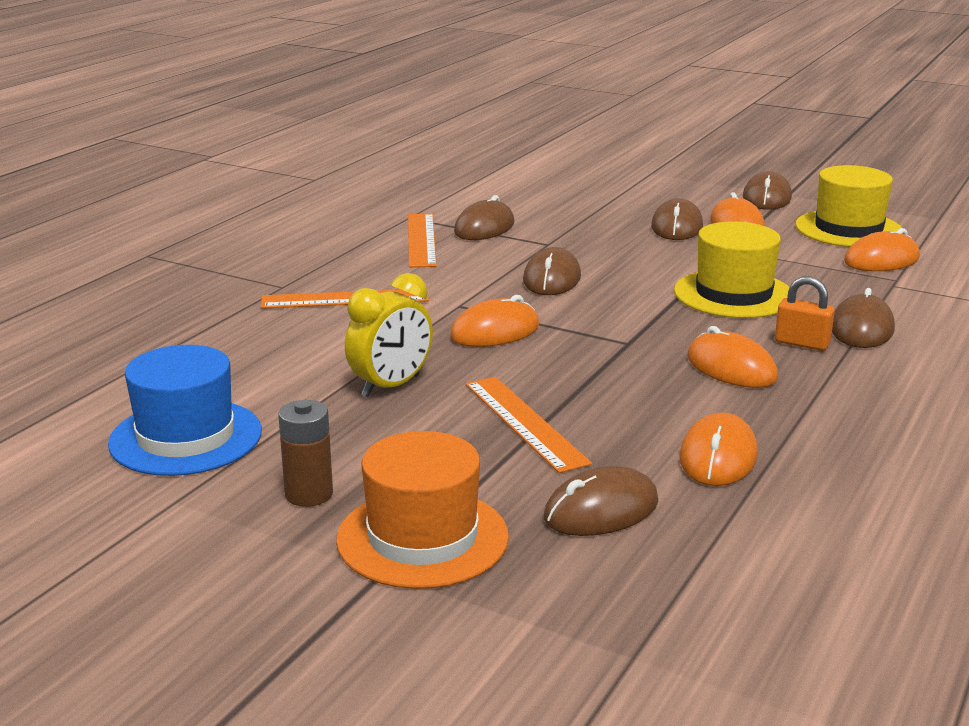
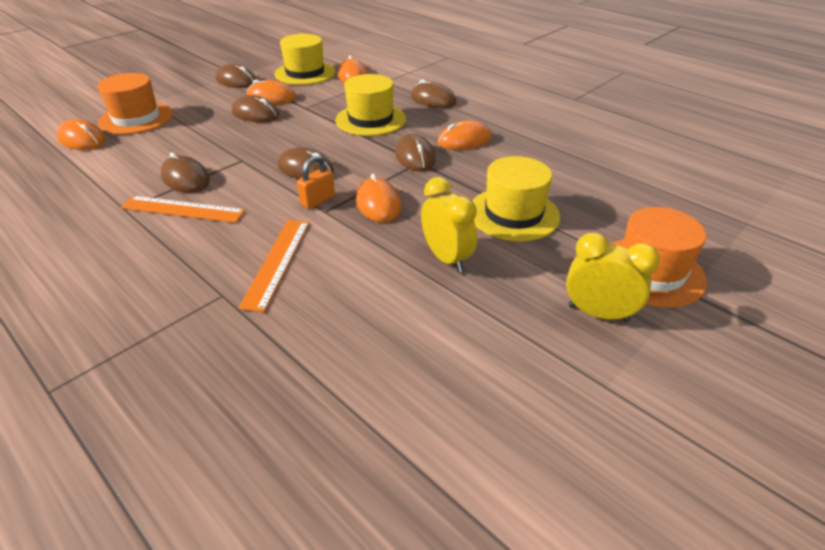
camera: 75 degrees left, 15 degrees up
(186, 437) = (503, 375): blue hat -> none
(309, 494) = (598, 313): brown battery -> yellow clock
(524, 422) = (513, 214): orange ruler -> yellow hat
(601, 510) = (617, 207): brown mouse -> brown mouse (415, 157)
(603, 177) = (136, 118): none -> orange hat
(718, 457) = (563, 164): orange mouse -> orange mouse (82, 139)
(802, 343) = (443, 117): orange padlock -> orange padlock (317, 200)

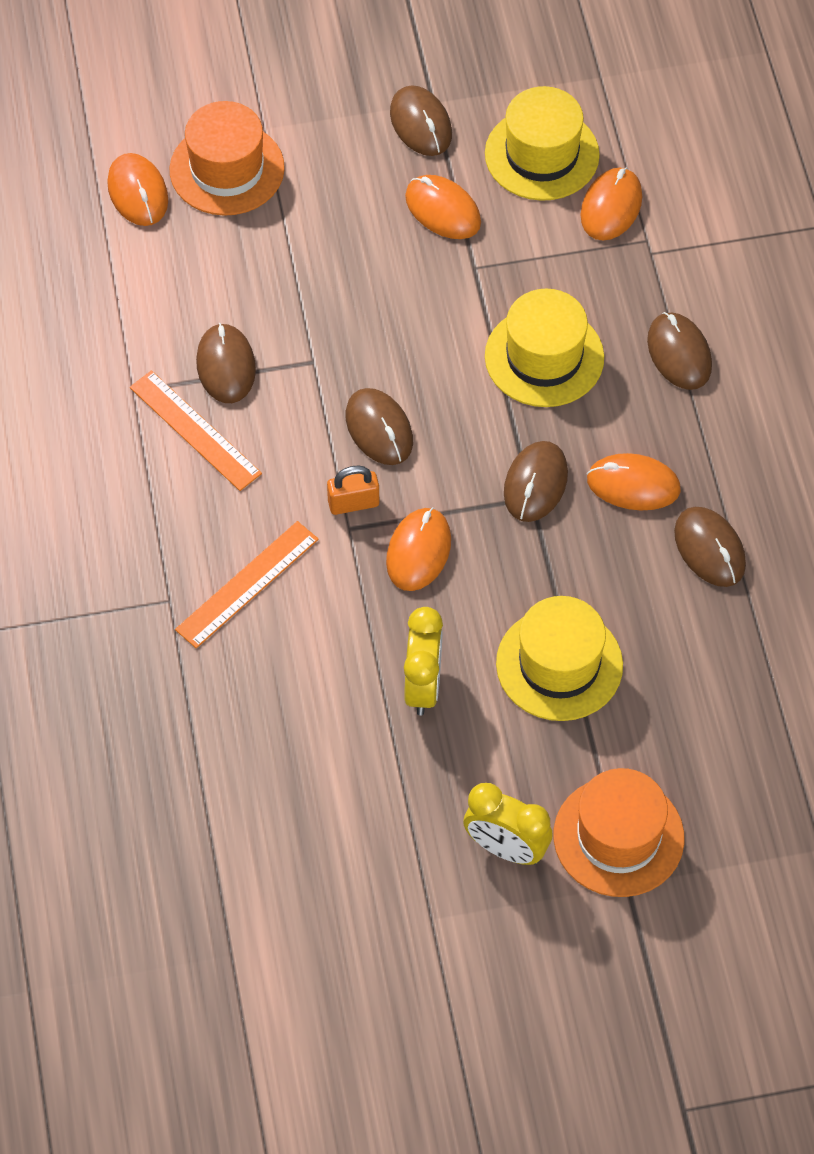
camera: 35 degrees right, 20 degrees up
(255, 114) = (393, 248): brown mouse -> brown mouse (709, 549)
(598, 313) = (506, 848): yellow clock -> yellow clock turned 150 degrees clockwise

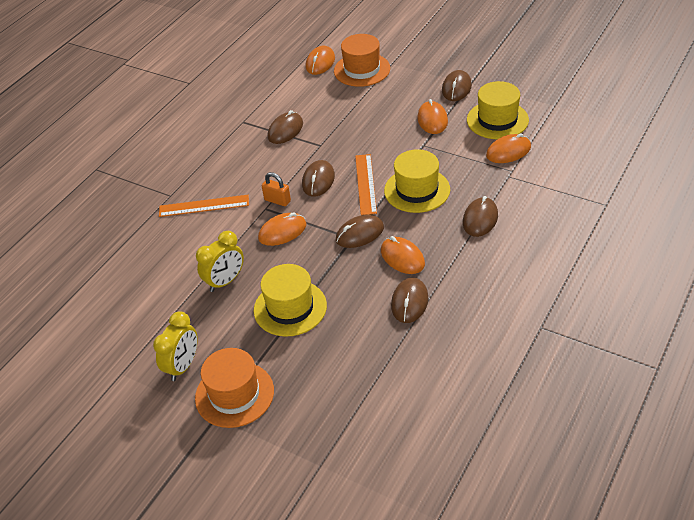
camera: 45 degrees right, 15 degrees down
(195, 430) = (248, 145): orange ruler -> orange ruler (365, 184)
(506, 848) = (183, 366): yellow clock -> yellow clock turned 135 degrees counterclockwise

